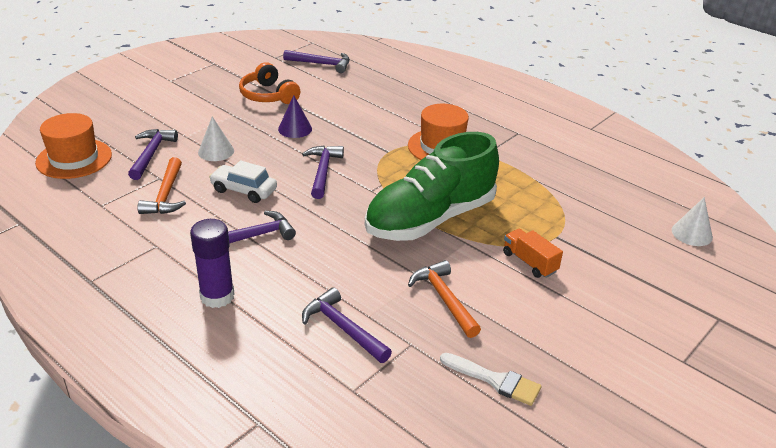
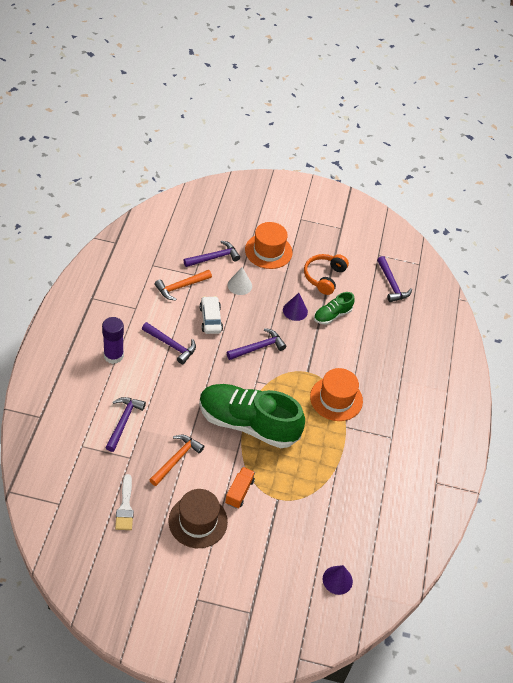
camera: 55 degrees right, 15 degrees up
(74, 159) = (184, 227): orange hat -> orange hat (268, 251)
(326, 109) = (332, 315): none -> green shoe
(557, 315) = (198, 521): none -> brown hat
(692, 233) = (337, 580): white cone -> purple cone

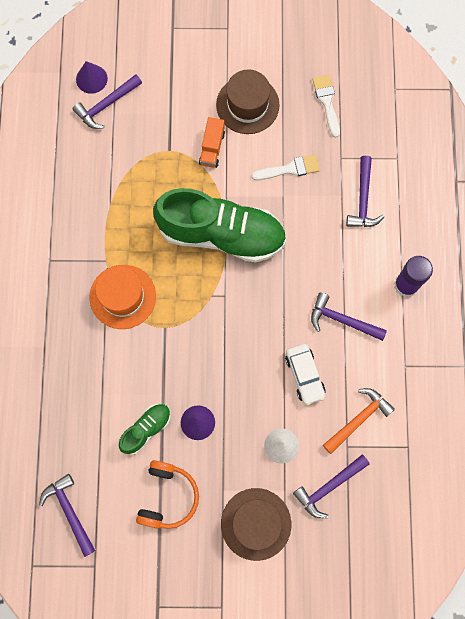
camera: 175 degrees right, 25 degrees up
(176, 459) = (290, 169): orange hammer -> white brush
(258, 347) = (233, 347): purple hammer -> purple hammer (106, 105)
(268, 251) = (256, 524): orange hat -> brown hat

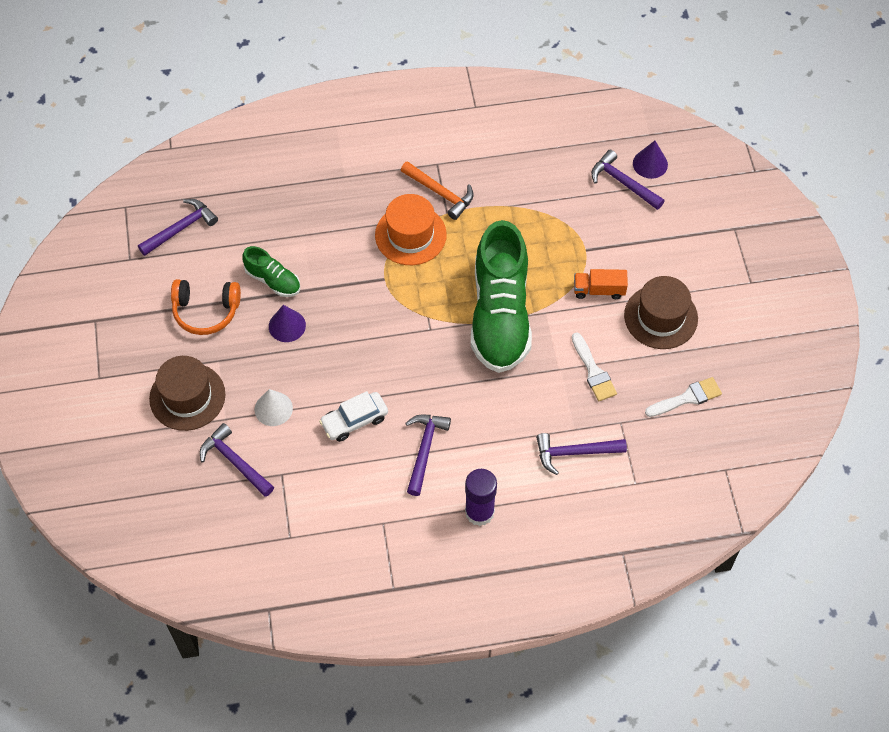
camera: 80 degrees right, 15 degrees down
(358, 419) = (314, 482): orange hammer -> orange hammer (440, 193)

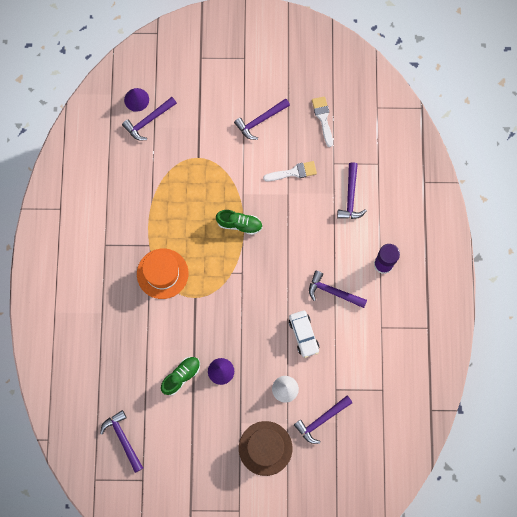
camera: 80 degrees left, 15 degrees up
(206, 311) = (198, 427): orange headphones -> none
(440, 193) = (131, 246): orange hammer -> none
(500, 315) = (239, 224): green shoe -> green shoe, size x0.46
(599, 290) = (232, 155): orange truck -> none
(660, 317) = (260, 121): brown hat -> purple hammer

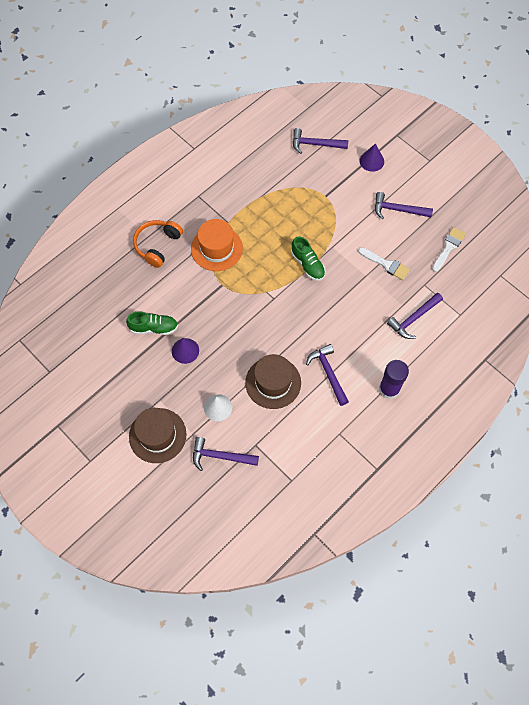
camera: 45 degrees right, 10 degrees down
(117, 312) = (157, 245): none -> orange headphones
(123, 439) = (68, 331): purple hammer -> none
(136, 99) = (321, 124): purple cone -> purple cone (371, 161)
(303, 335) = (273, 382): white car -> brown hat

